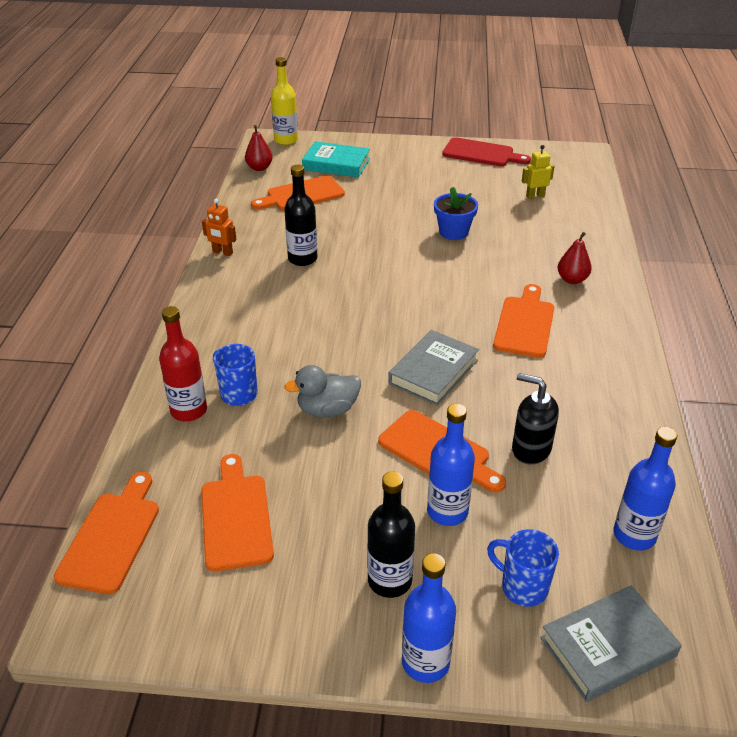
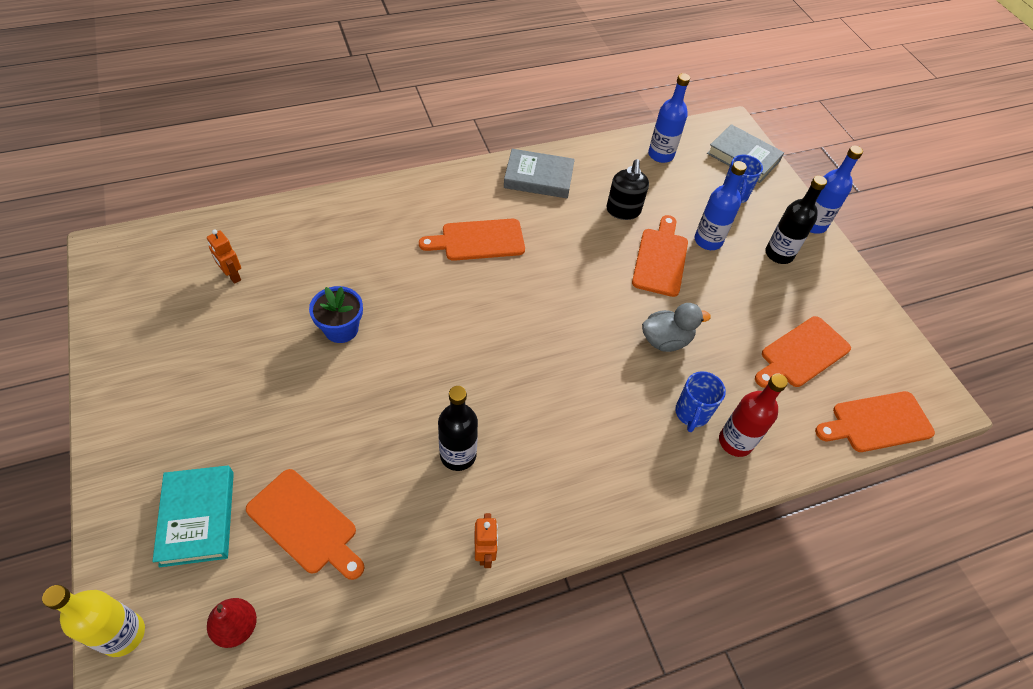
camera: 120 degrees left, 15 degrees up
(327, 410) = (665, 340): grey duck -> grey duck turned 60 degrees counterclockwise
(433, 372) = (577, 284): grey book -> grey book (538, 178)
(481, 153) = (125, 350): red cutting board -> none
(535, 196) = (232, 275): yellow robot -> orange robot
(572, 279) = (393, 221): red pear -> none

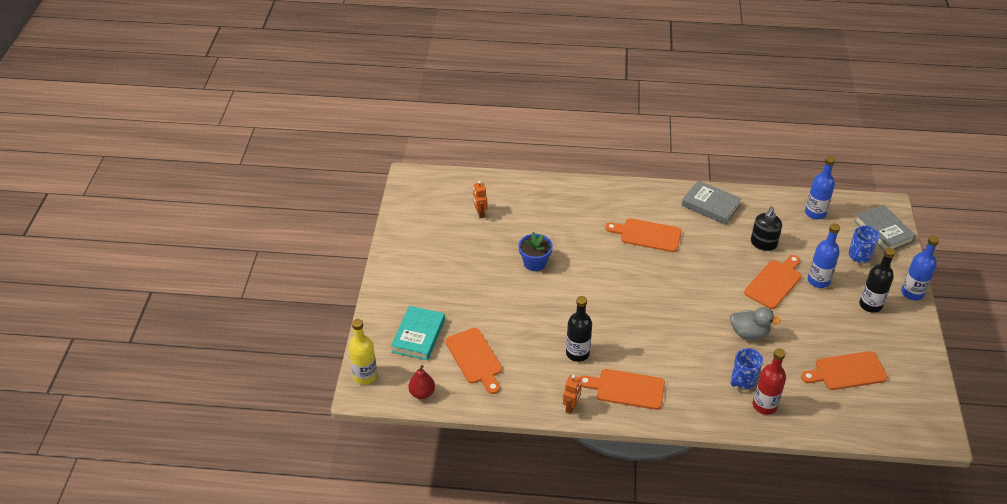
camera: 30 degrees right, 10 degrees down
(877, 423) = (878, 429): orange cutting board -> orange cutting board (626, 389)

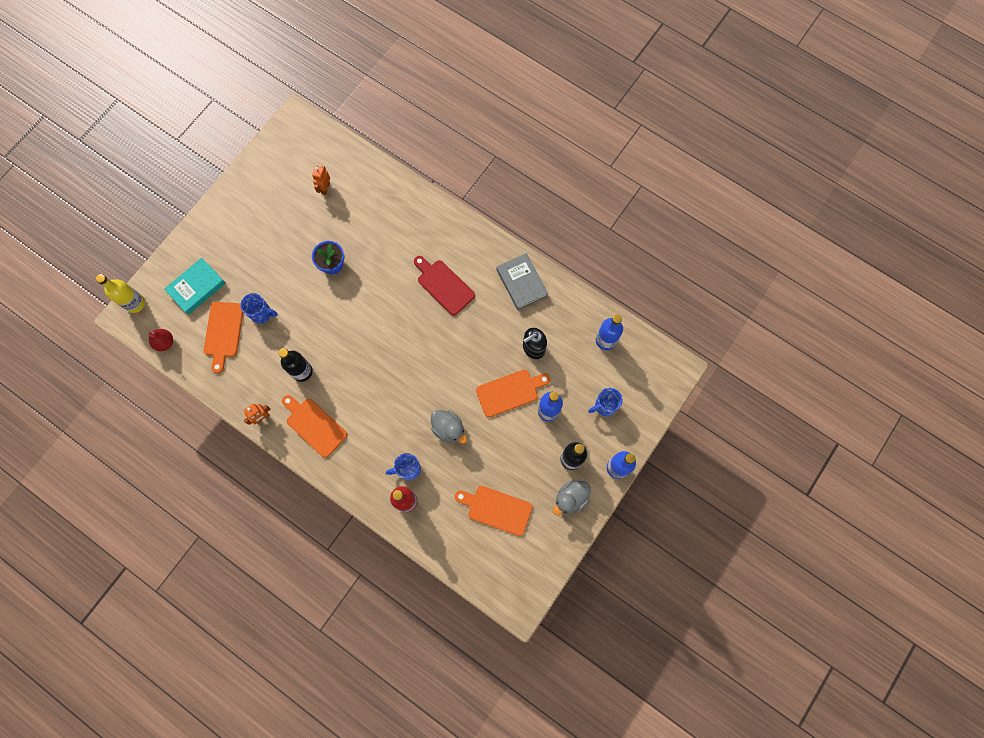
camera: 30 degrees right, 30 degrees up
(500, 327) = (262, 314): none -> blue mug
(647, 235) = (443, 285): orange cutting board -> red cutting board
(883, 231) = (648, 392): grey book -> none
(899, 333) = (570, 499): none -> grey duck

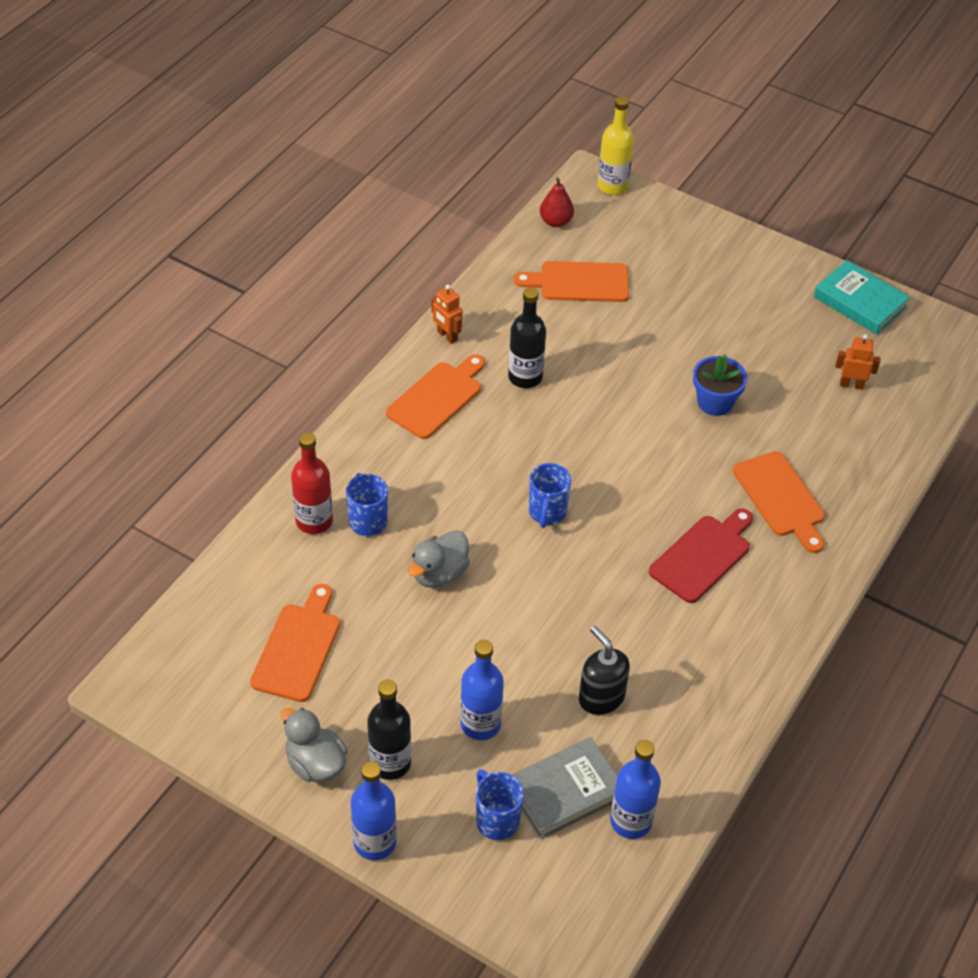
camera: 85 degrees right, 25 degrees down
(196, 287) = (648, 247): turquoise book -> turquoise book (860, 302)
(262, 314) = (615, 323): blue mug -> blue mug (547, 513)
(510, 392) = (512, 662): orange cutting board -> orange cutting board (781, 498)
(521, 283) = (728, 675): grey book -> grey book (565, 791)

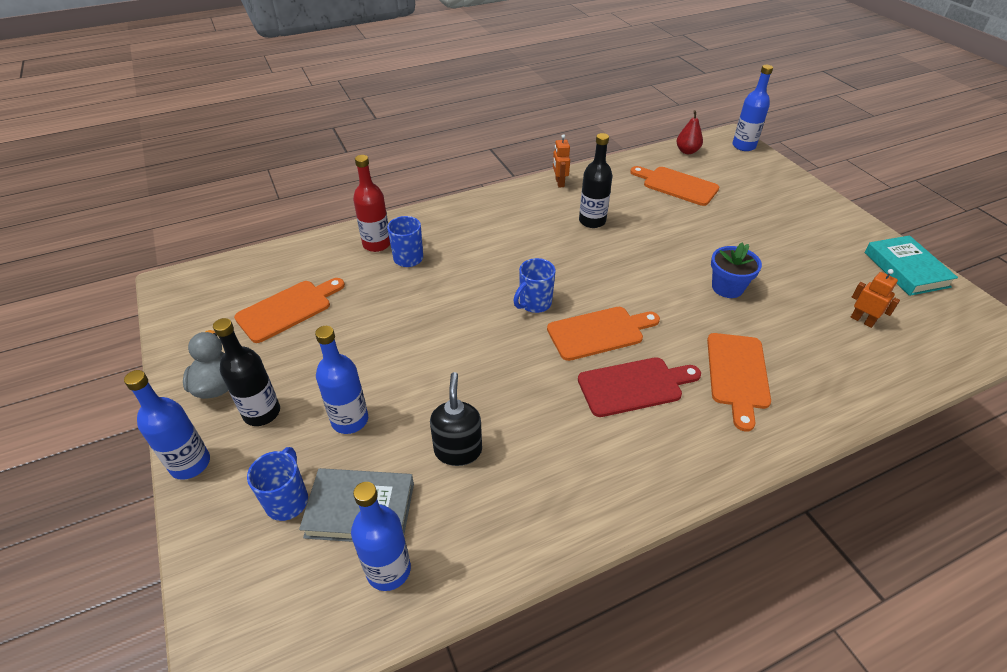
camera: 35 degrees right, 5 degrees down
(437, 397) = (521, 210): orange cutting board -> orange cutting board (599, 332)
(439, 573) = (423, 307): grey duck -> none
(612, 186) = (743, 146): yellow bottle -> blue bottle

